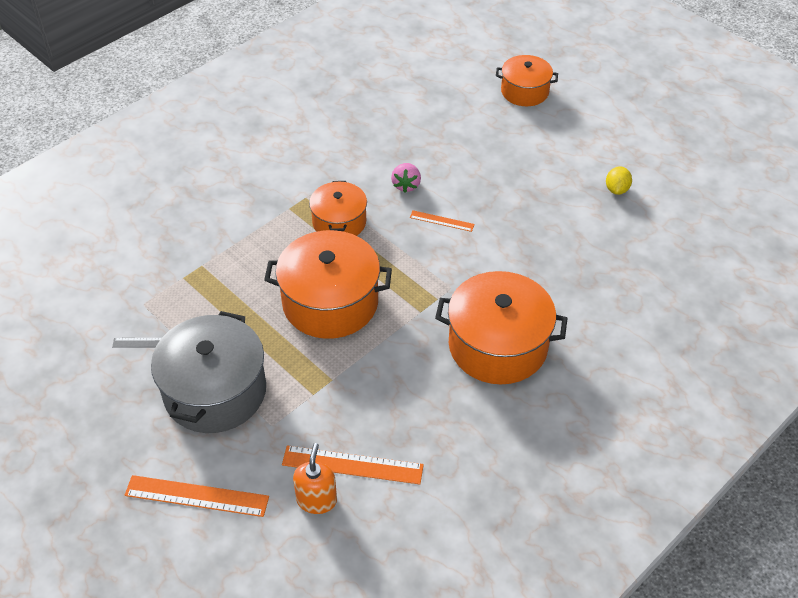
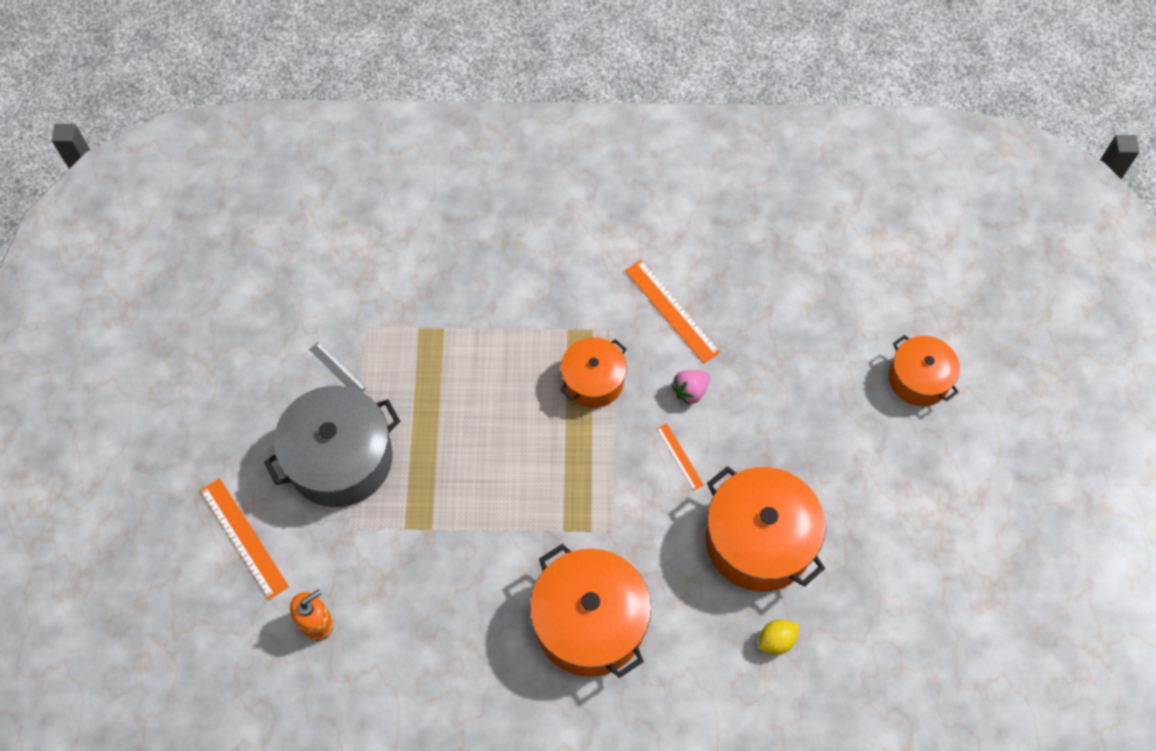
camera: 45 degrees right, 15 degrees up
(330, 302) = (504, 455): orange pot -> orange pot (759, 540)
(352, 464) = (370, 618): orange ruler -> orange ruler (672, 310)
(616, 189) = (877, 565): yellow lemon -> yellow lemon (776, 640)

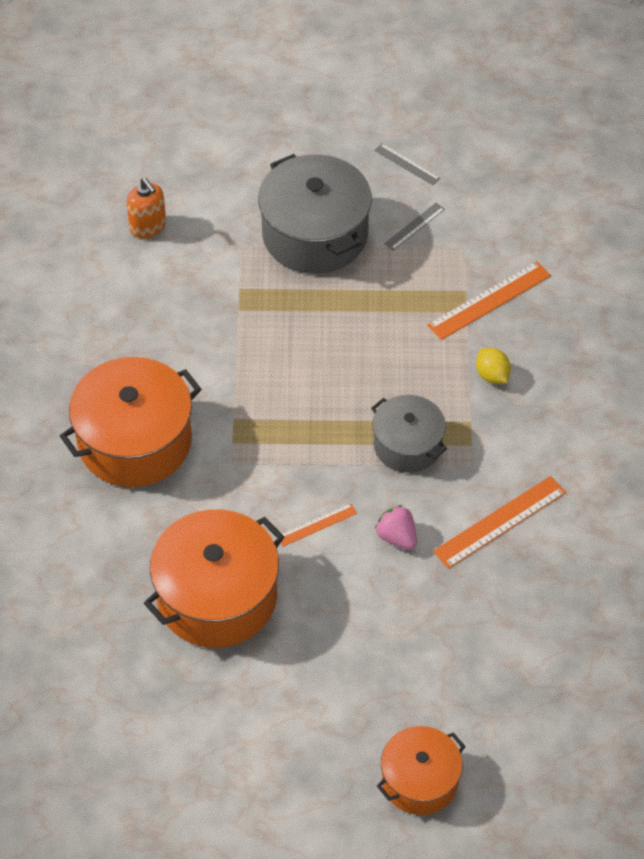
camera: 90 degrees right, 10 degrees down
(243, 538) = (234, 168): orange ruler -> orange ruler (489, 300)
(256, 373) = (407, 164): none -> grey ruler
(593, 380) = (407, 445): orange pot -> grey pot
(776, 640) = (103, 607): yellow lemon -> yellow lemon (492, 375)

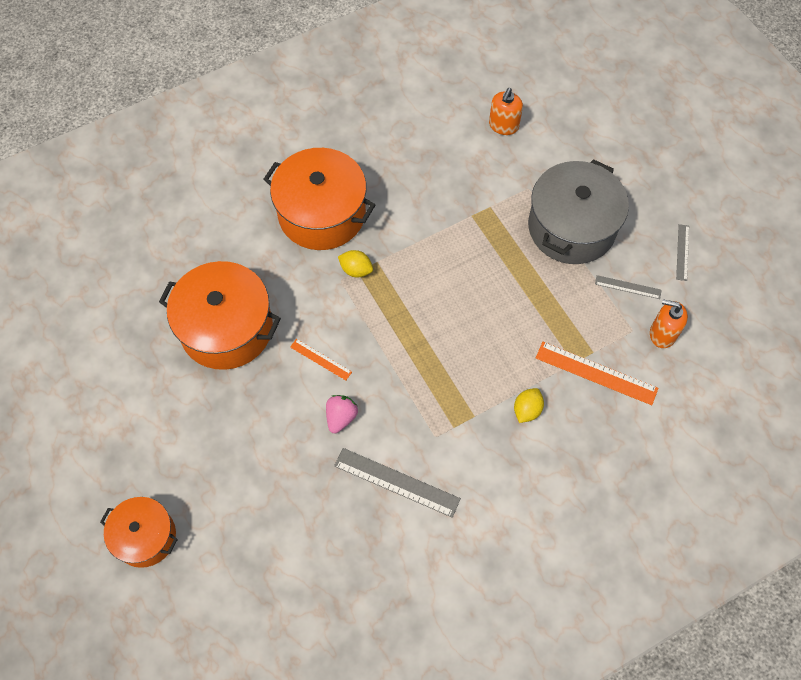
camera: 60 degrees right, 10 degrees up
(230, 443) = (356, 270): none -> yellow lemon
(407, 445) = (425, 383): grey pot -> none
(483, 227) = (662, 334): none -> orange soap dispenser
(500, 522) = (396, 482): orange ruler -> grey ruler

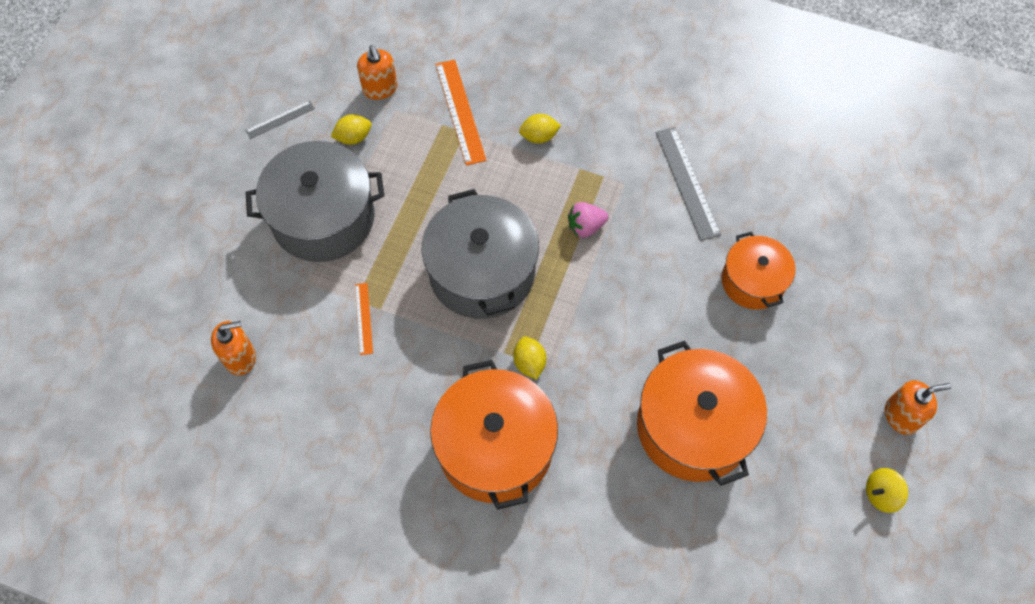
camera: 130 degrees left, 0 degrees up
(80, 398) = (881, 494): none -> yellow spinning top
(105, 460) = (901, 415): none -> orange soap dispenser
(145, 537) = (915, 325): orange pot -> orange pot (753, 281)
(321, 359) = (643, 320): orange ruler -> orange ruler (363, 318)
(341, 417) = (677, 262): pink strawberry -> pink strawberry (585, 227)
(446, 290) = (482, 272): none -> grey pot
(628, 287) = (353, 138): grey ruler -> yellow lemon

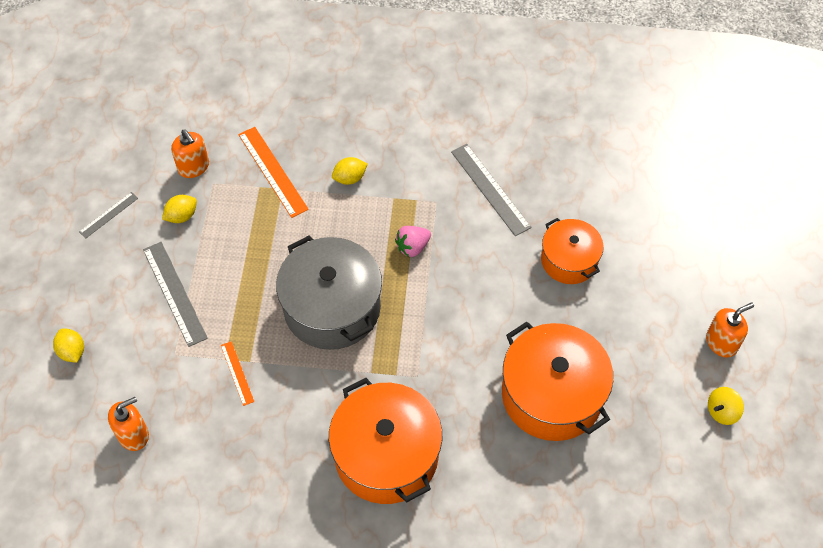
camera: 15 degrees left, 5 degrees down
(323, 217) = (174, 293): grey pot -> grey ruler
(529, 363) = (396, 376): yellow lemon -> yellow lemon (72, 351)

